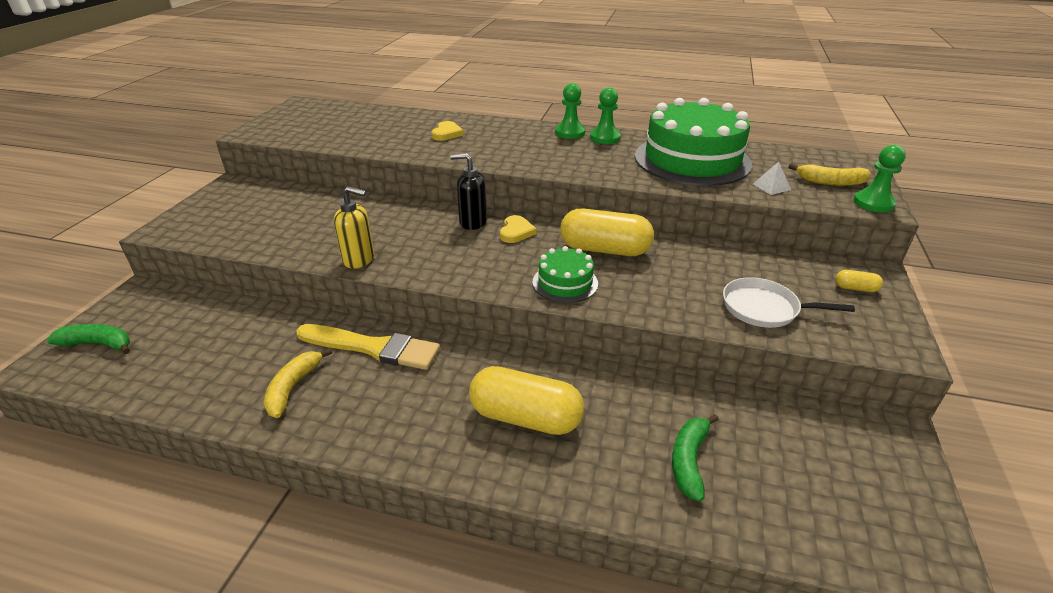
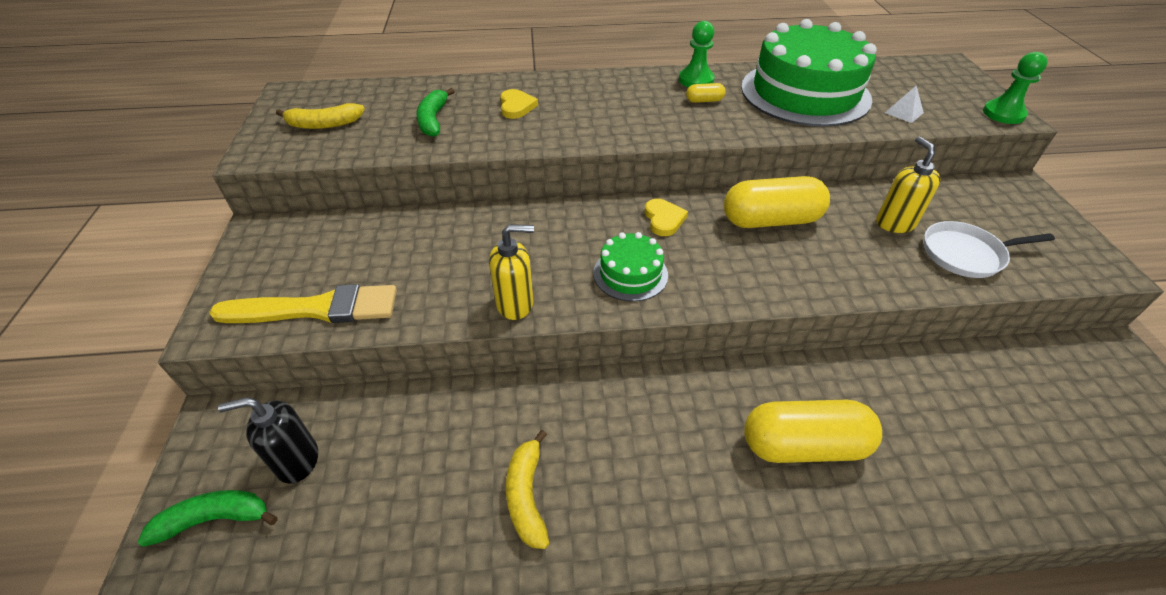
camera: 20 degrees left, 10 degrees up
(373, 348) = (581, 409): yellow brush -> yellow brush (316, 309)
(472, 222) = (607, 217): black soap dispenser -> black soap dispenser (297, 461)
(565, 283) = (764, 274): green cake -> green cake (630, 274)
(570, 133) = (654, 80): green pawn -> none
(689, 460) = (982, 442): green banana -> green banana (433, 120)
(716, 273) = (895, 223): none -> yellow soap dispenser
(830, 182) = (949, 96): yellow banana -> yellow banana (324, 124)
(855, 288) = (1020, 209): yellow capsule -> yellow capsule (704, 101)

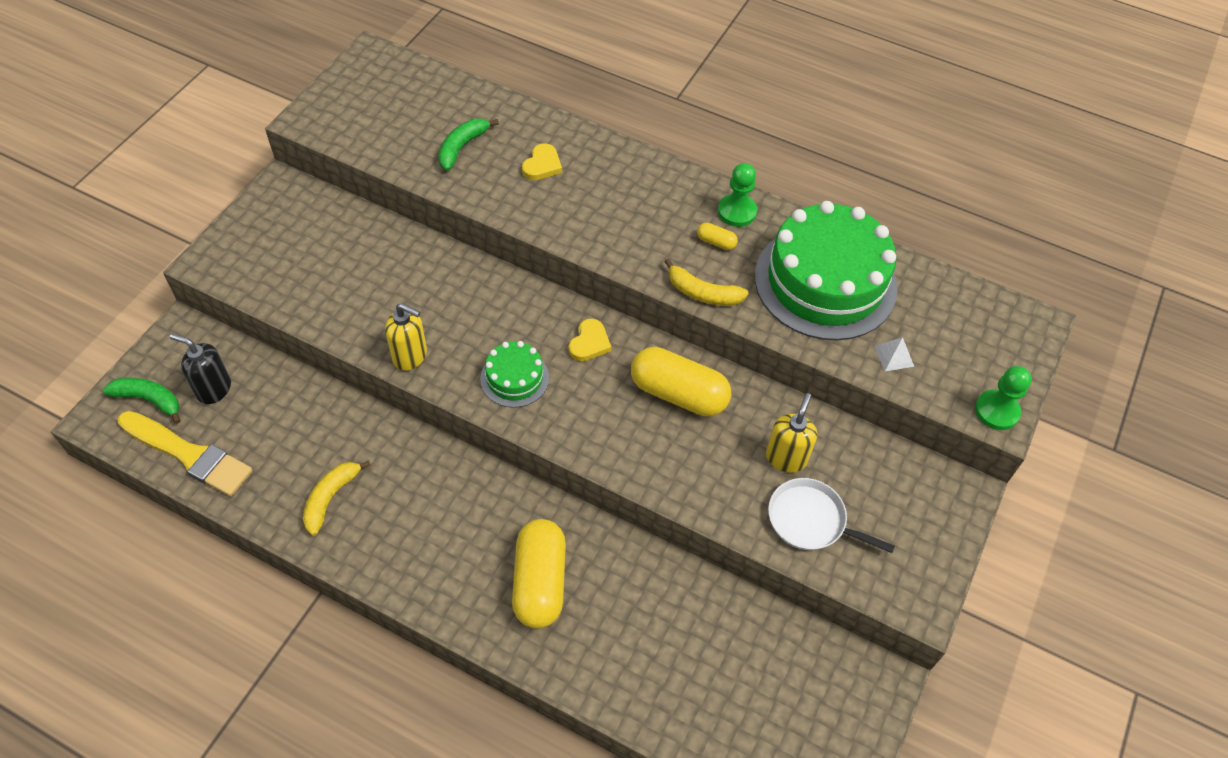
camera: 30 degrees right, 10 degrees up
(316, 309) = (278, 283): yellow brush -> yellow brush (189, 455)
(324, 124) = (374, 110): yellow banana -> yellow banana (702, 293)
(804, 445) = (539, 582): yellow capsule -> yellow capsule turned 60 degrees clockwise

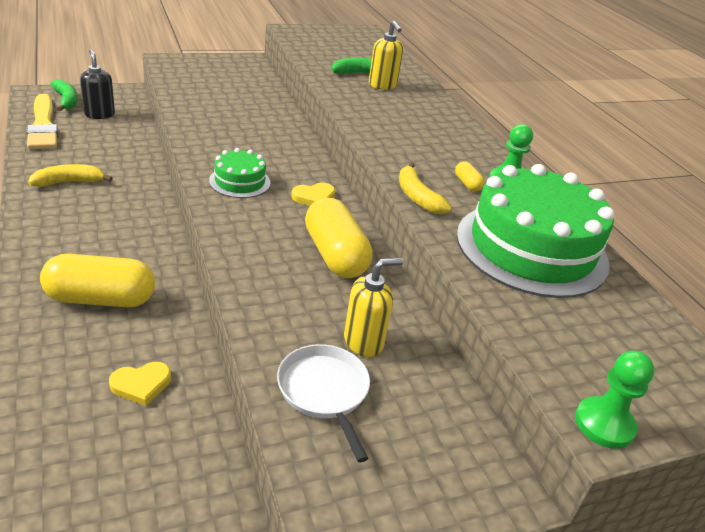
camera: 40 degrees right, 20 degrees down
(410, 356) = (199, 139): yellow soap dispenser -> yellow soap dispenser (382, 85)
(539, 582) = (101, 299): yellow capsule -> yellow capsule turned 45 degrees clockwise
(542, 165) = (397, 100): yellow heart -> yellow heart (141, 384)
(894, 356) = (537, 321): white pyramid -> none

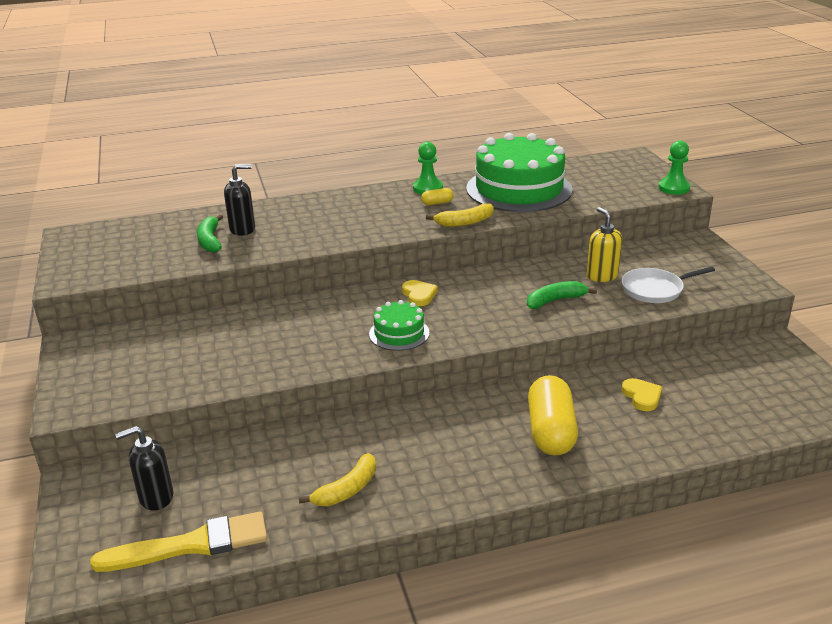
camera: 80 degrees left, 5 degrees down
(66, 100) = (103, 539): green banana -> green banana (555, 300)
(69, 182) = (347, 489): yellow banana -> yellow banana turned 120 degrees counterclockwise
(335, 255) = (505, 285): yellow capsule -> none
(382, 85) = (242, 229): yellow soap dispenser -> black soap dispenser

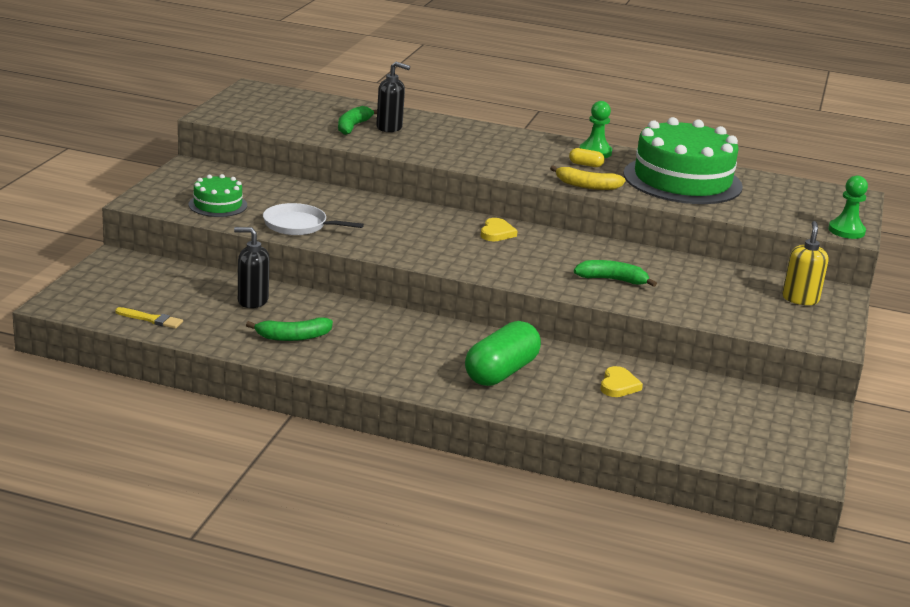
camera: 30 degrees right, 5 degrees down
(156, 497) = (159, 286): black soap dispenser -> black soap dispenser (252, 301)
(191, 545) = (151, 319): yellow brush -> yellow brush, size x0.49
(347, 489) = (293, 337): yellow banana -> green banana
(399, 333) = (441, 250): green cake -> green cake (218, 205)
(550, 431) = (501, 372): yellow capsule -> green capsule
(602, 276) = (687, 280): yellow soap dispenser -> yellow soap dispenser (800, 299)
(655, 289) = (722, 307): white pan -> white pan (298, 225)

